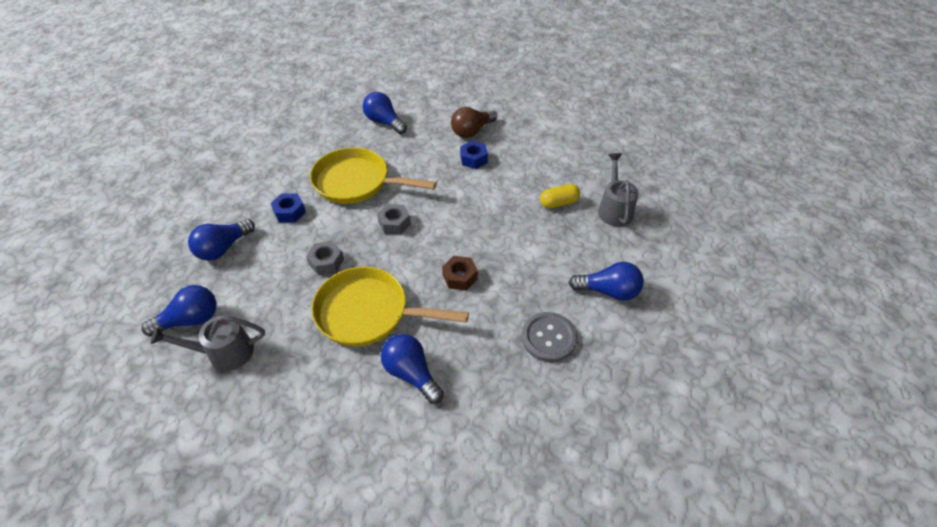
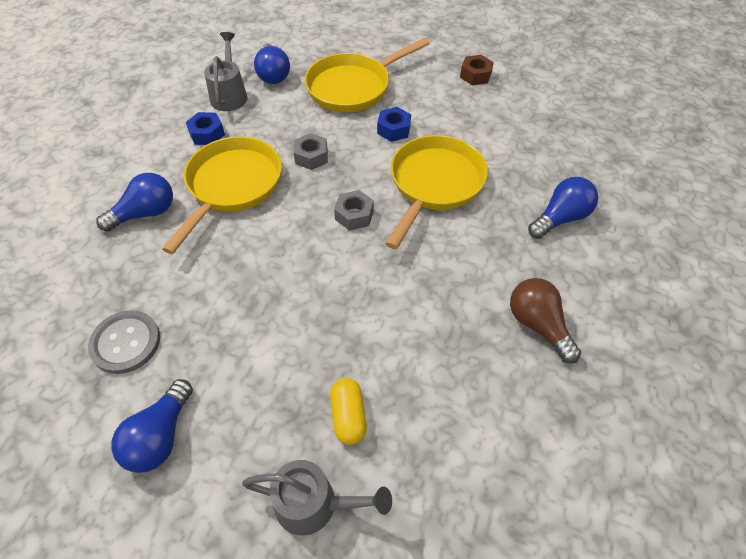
camera: 100 degrees right, 5 degrees up
(223, 248) = (353, 87): blue light bulb -> yellow pan
(460, 277) = (249, 268): brown nut -> brown nut (475, 75)
(473, 159) = (467, 316): blue nut -> blue nut (207, 134)

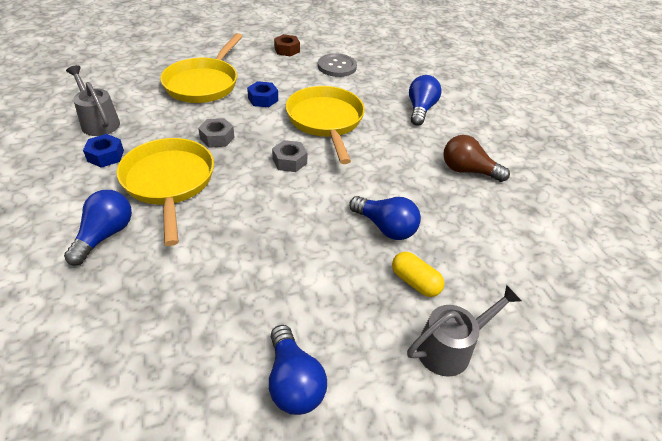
camera: 40 degrees left, 10 degrees down
(126, 343) = (189, 336): grey button -> grey button (337, 66)
(273, 74) = (125, 96): blue light bulb -> blue light bulb (385, 227)

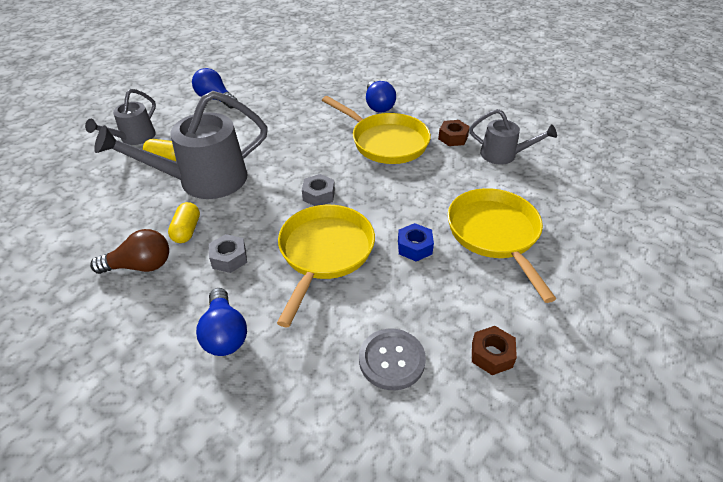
camera: 150 degrees right, 0 degrees up
(106, 156) = (453, 138): blue nut -> brown nut
(217, 138) = (400, 186): grey nut -> grey nut (229, 258)
(326, 121) = (324, 253): yellow pan -> yellow pan turned 120 degrees counterclockwise
(385, 227) = (203, 180): blue light bulb -> grey watering can
(421, 182) = (187, 230): none -> yellow capsule

